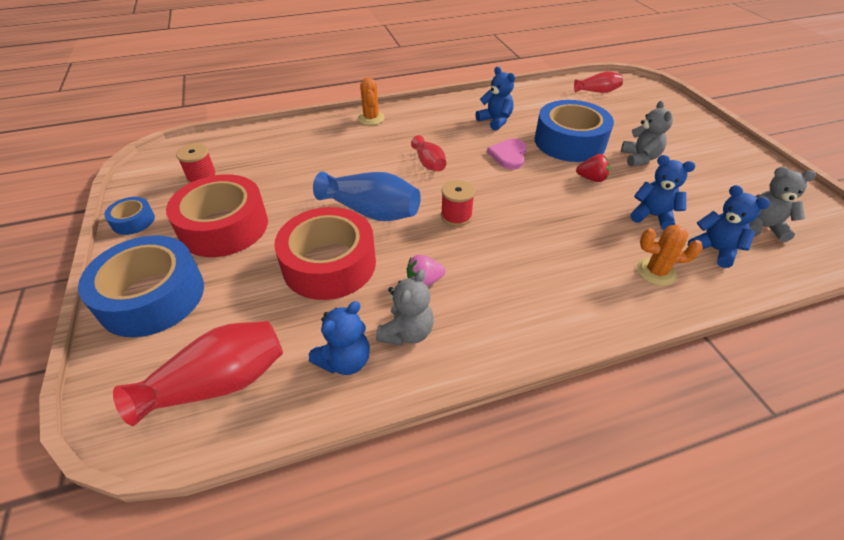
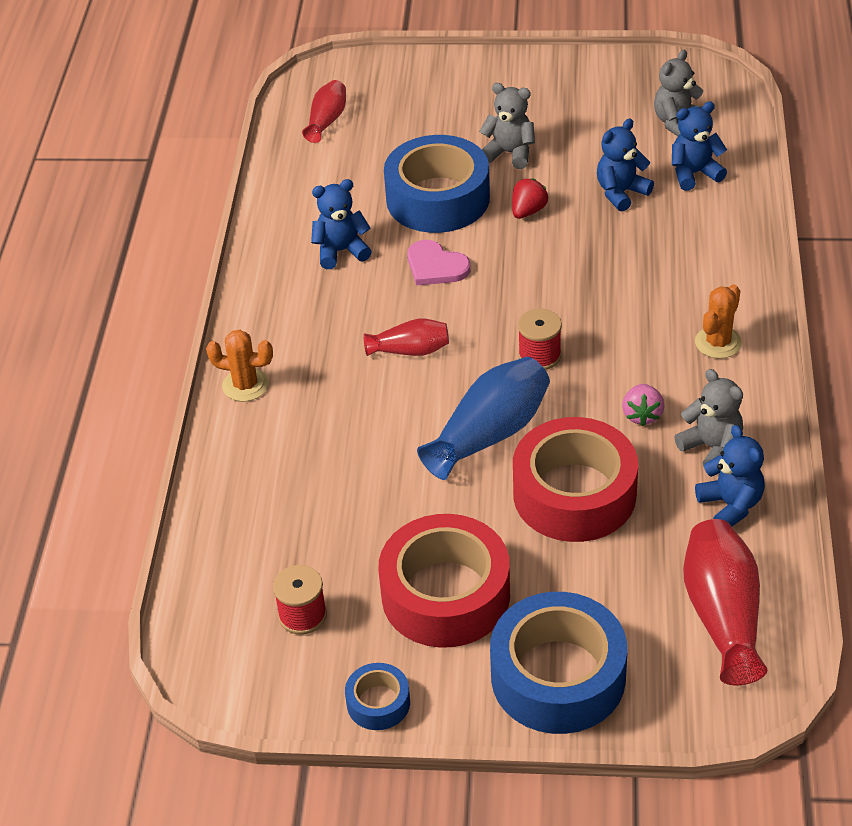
camera: 65 degrees left, 0 degrees up
(656, 272) = (706, 230): orange cactus -> orange cactus (718, 342)

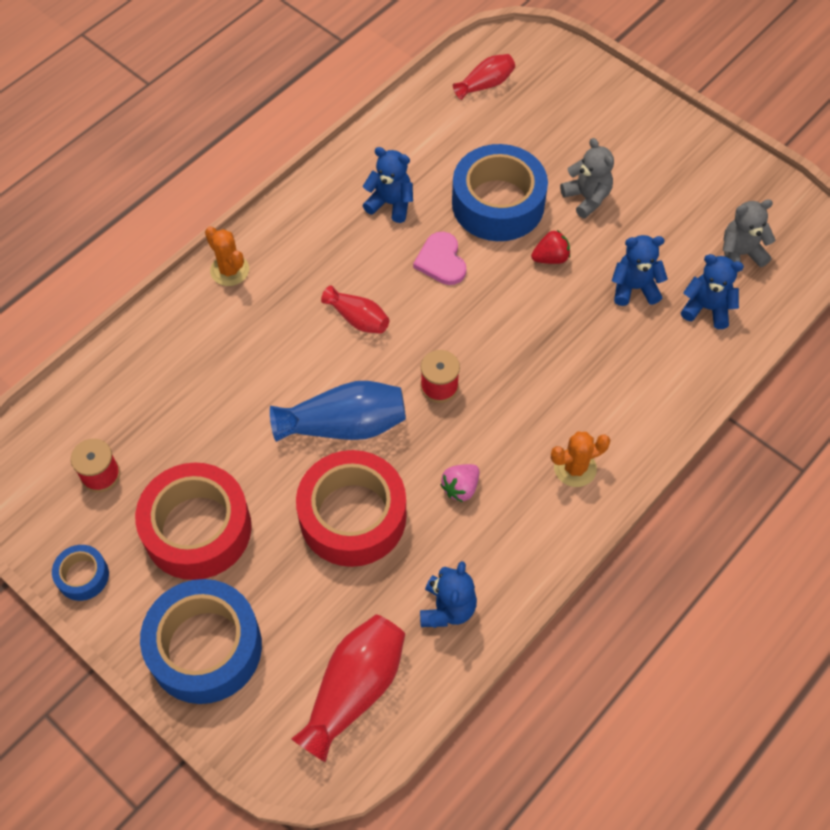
camera: 35 degrees right, 15 degrees up
(711, 448) = (481, 552): grey teddy bear -> none

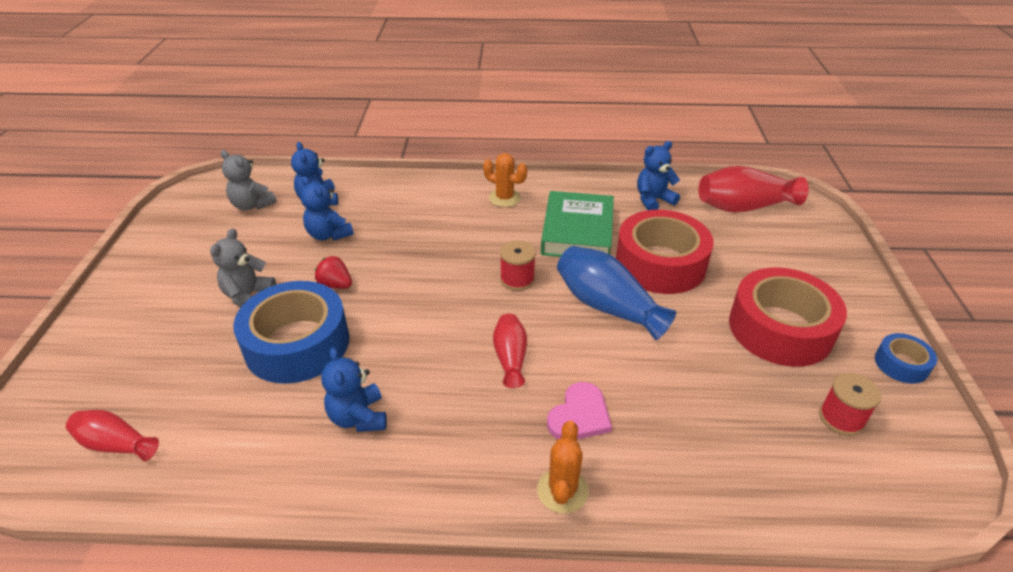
camera: 130 degrees left, 20 degrees down
(205, 647) = (826, 273): blue tape -> none
(441, 261) = (397, 343): pink heart -> pink heart (579, 415)
(460, 488) = (577, 232): pink strawberry -> green book

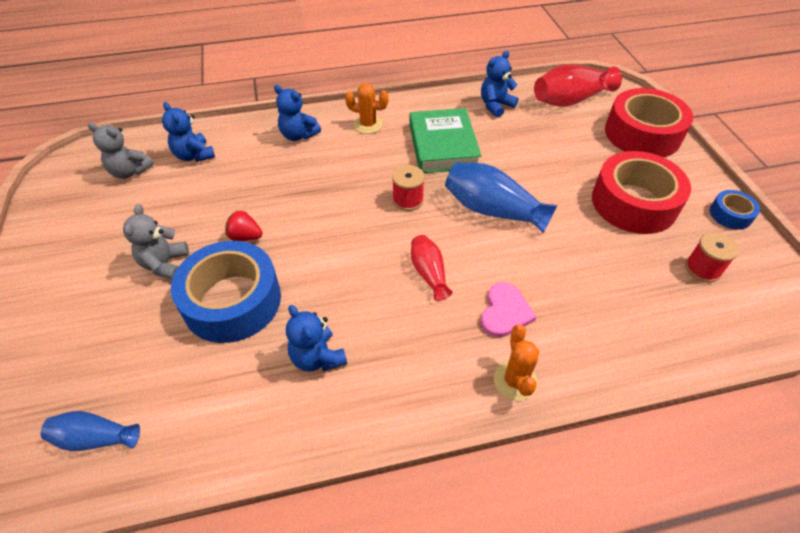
camera: 15 degrees left, 10 degrees up
(116, 444) = (95, 438): red vase -> blue vase
(329, 235) = (218, 188): blue teddy bear -> blue teddy bear (298, 135)
(660, 263) = (521, 163): red tape -> red tape (642, 134)

